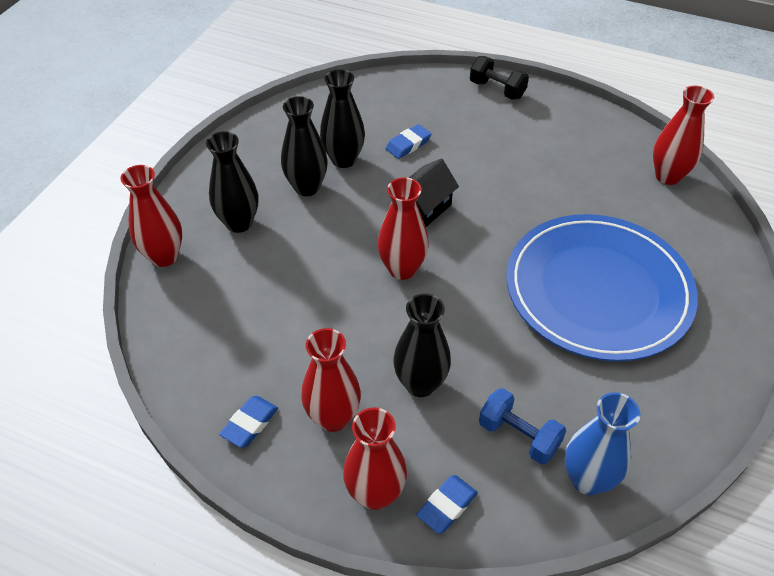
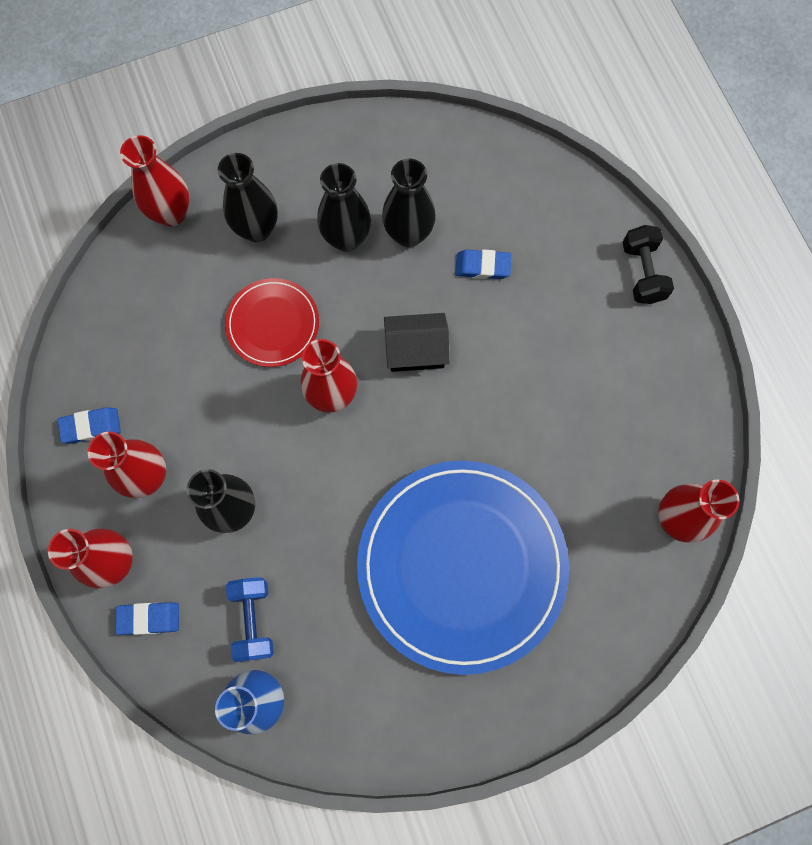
camera: 45 degrees right, 25 degrees up
(314, 262) = (273, 324): none -> red plate

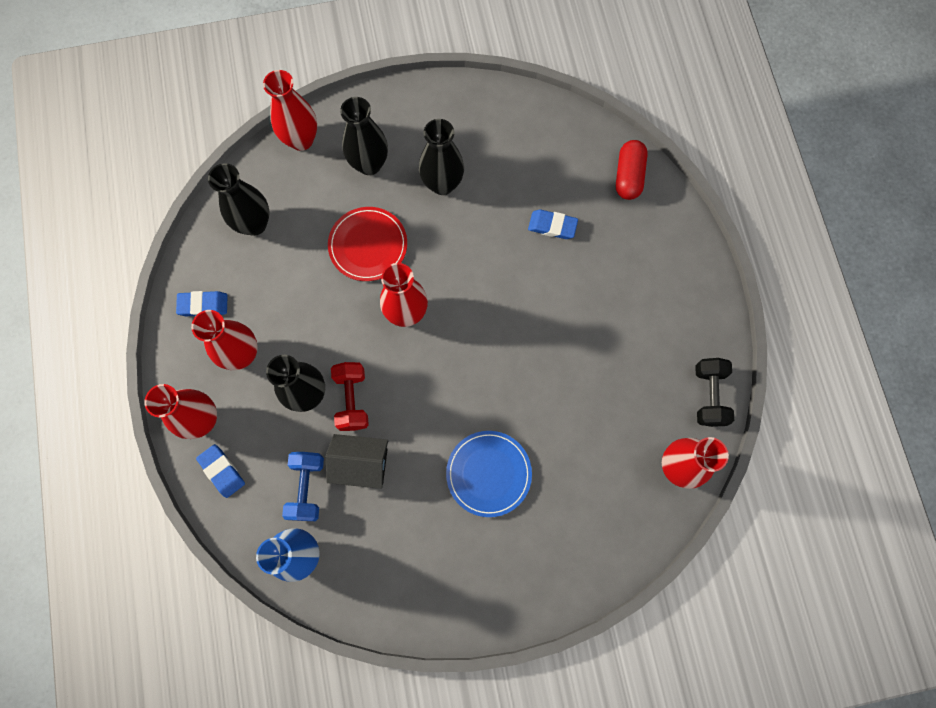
camera: 10 degrees right, 0 degrees up
(149, 618) = (222, 471): blue eraser -> blue eraser turned 45 degrees clockwise
(287, 507) = (352, 400): none -> red dumbbell
(408, 234) = (495, 189): black vase -> black vase (254, 224)
(416, 350) = (483, 287): black house -> black house (361, 464)
(462, 565) = (488, 473): blue plate -> blue plate, size x0.48
(559, 195) = (628, 176): none -> red capsule
(642, 272) = (687, 253): black dumbbell -> black dumbbell (709, 395)

